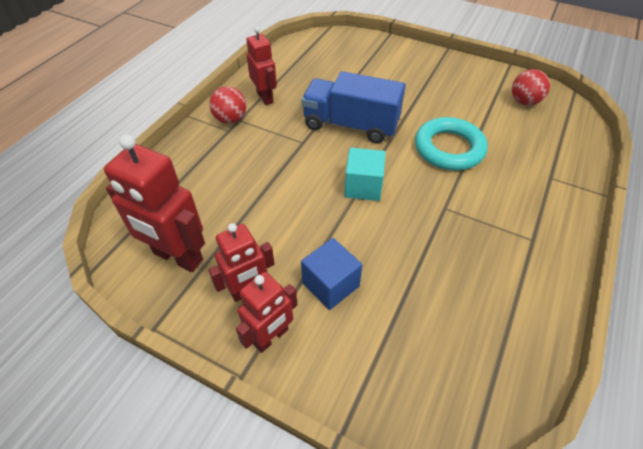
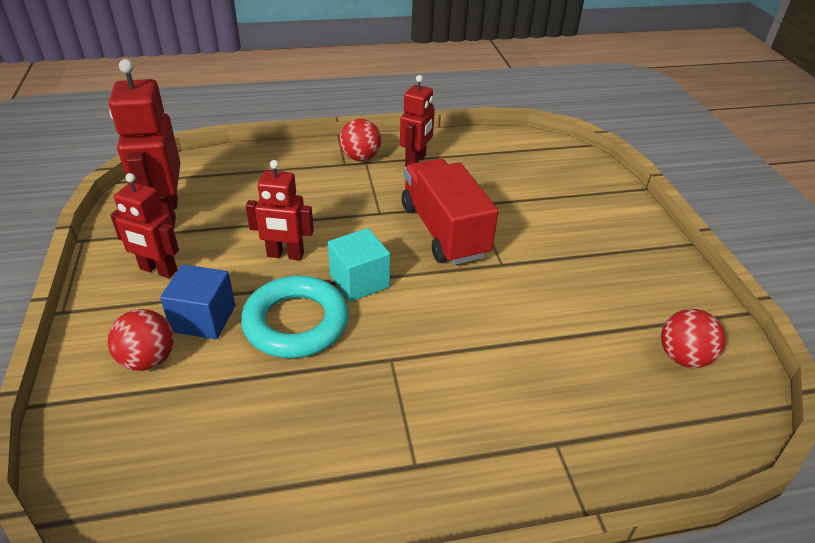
camera: 50 degrees right, 10 degrees down
(271, 337) = (115, 309): red robot -> red robot (285, 255)
(348, 336) = (148, 359): none -> red ball
(351, 125) = (444, 231): blue truck -> red truck
(449, 148) = (496, 322): turquoise ring -> turquoise ring (296, 323)

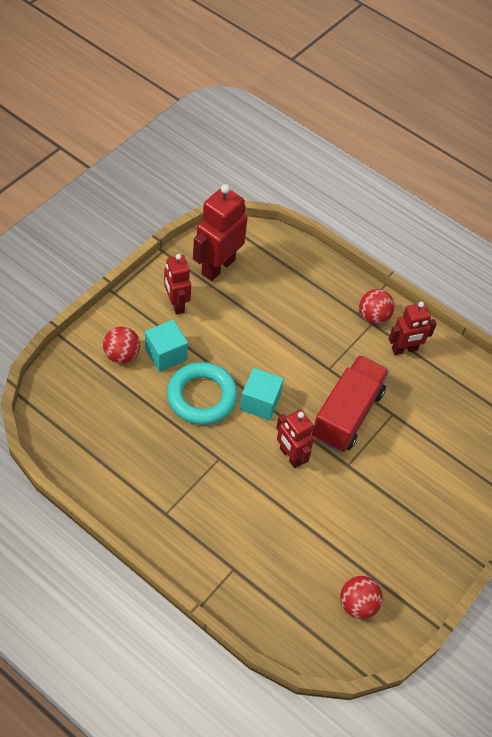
camera: 45 degrees right, 15 degrees up
(204, 318) = (166, 354): blue cube -> turquoise cube
(285, 255) = (244, 351): red robot -> red robot (290, 456)

